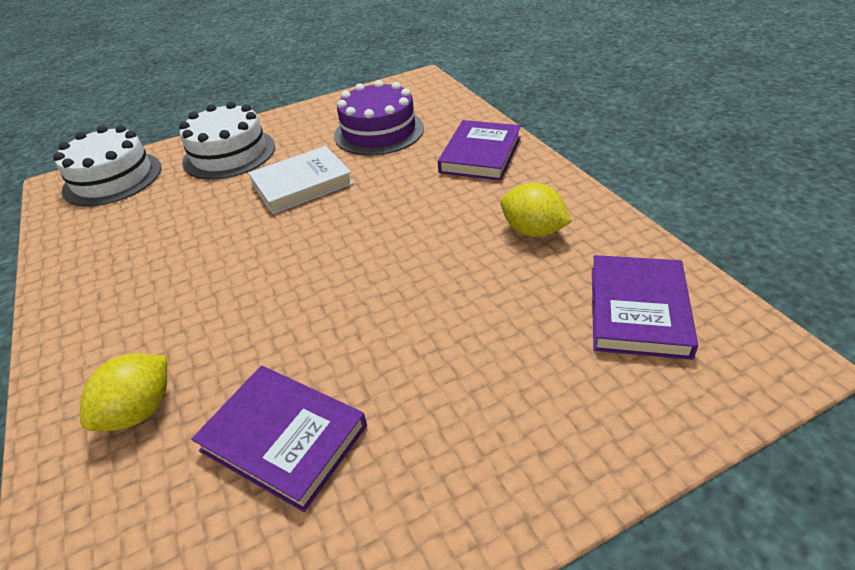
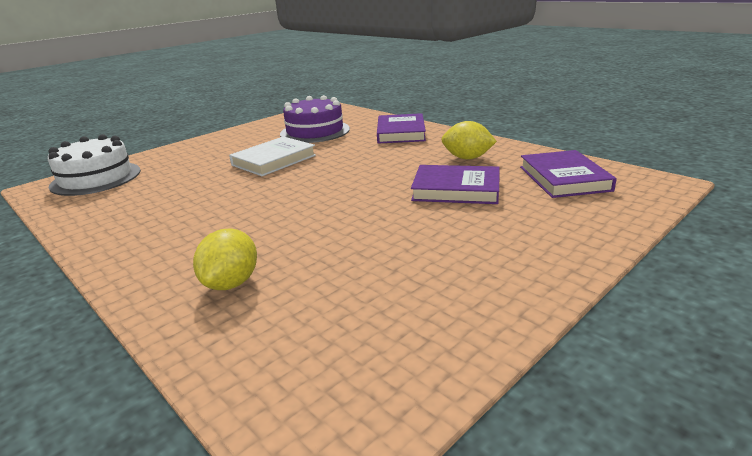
camera: 20 degrees left, 15 degrees down
(229, 154) = (197, 154): white cake -> none
(284, 438) = (368, 272): purple book -> purple book (456, 189)

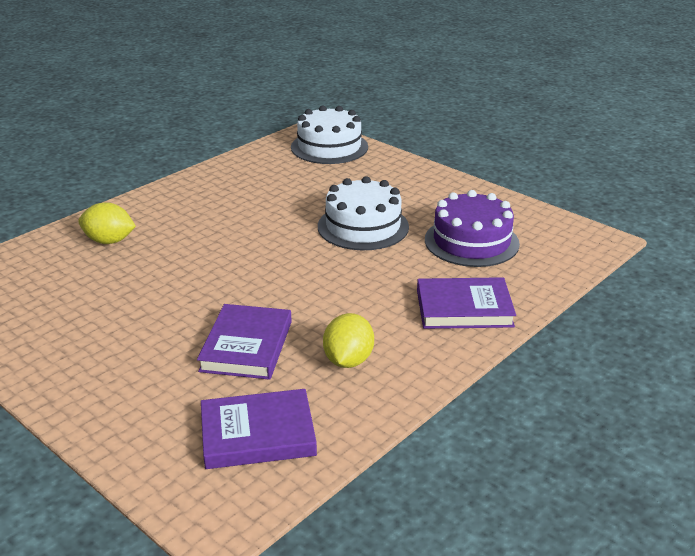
camera: 85 degrees right, 5 degrees up
(274, 160) = (363, 226): white book -> white cake

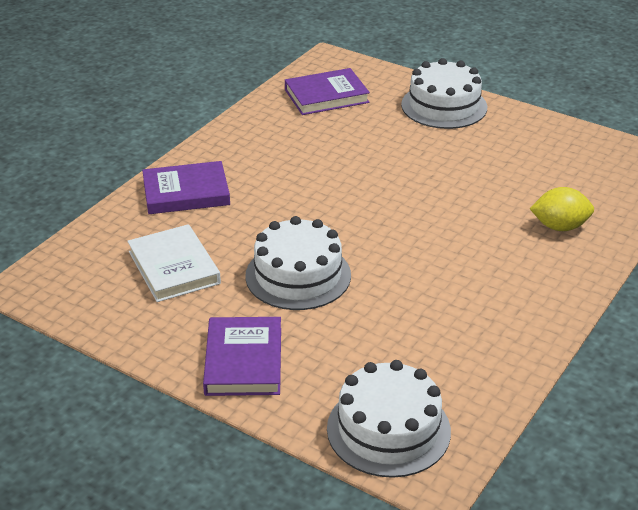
camera: 170 degrees right, 5 degrees up
(103, 395) = (444, 106): none -> white cake
(246, 346) = (362, 145): purple book -> purple book (243, 361)
(348, 360) = (279, 143): yellow lemon -> none
(471, 242) = (174, 267): purple cake -> white book

